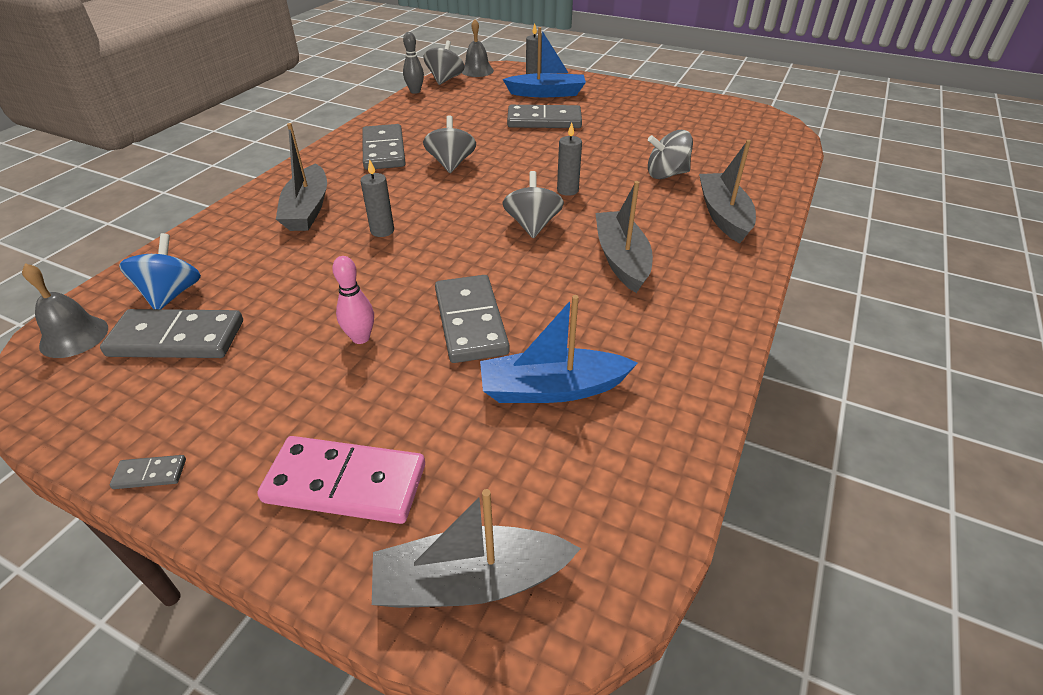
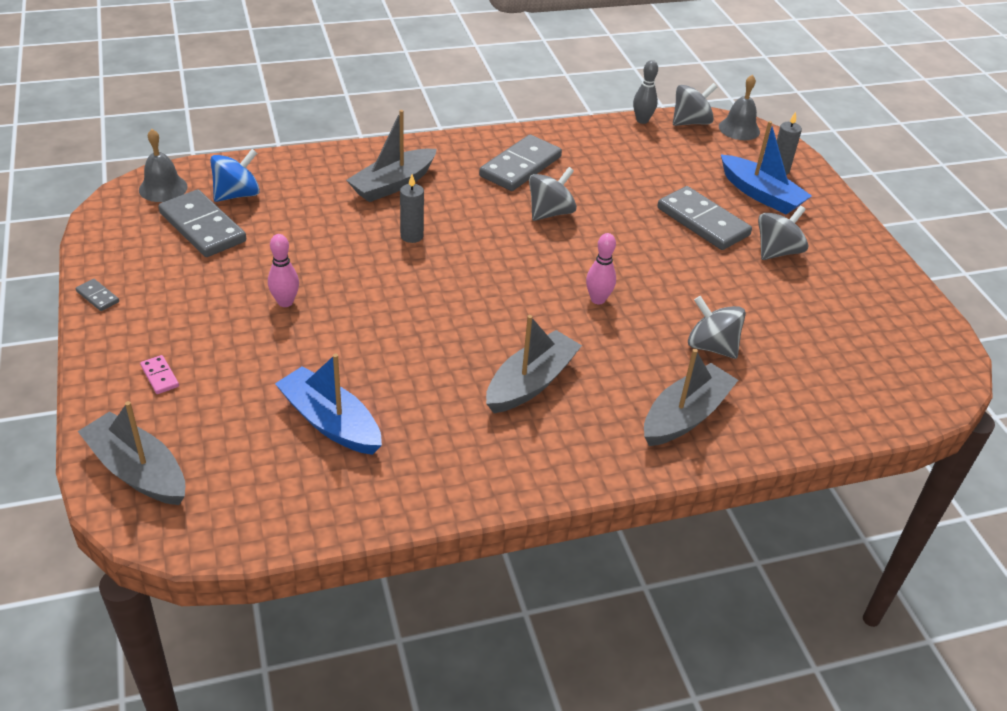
camera: 45 degrees right, 0 degrees up
(345, 483) = (159, 376): pink domino -> pink domino, size x0.43
(471, 321) = (358, 343): grey domino -> none
(532, 225) = (517, 308): grey spinning top -> grey spinning top (777, 251)
(567, 190) = (598, 299): grey candle -> pink bowling pin

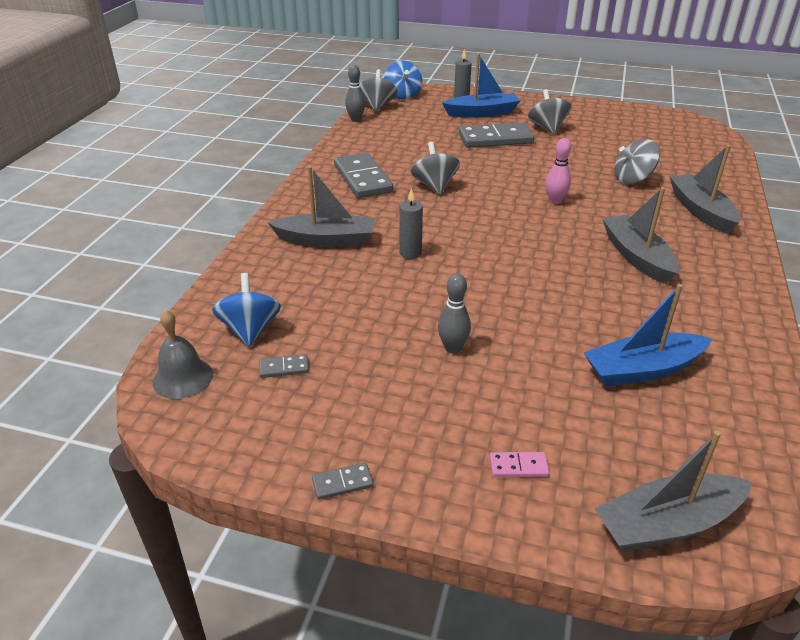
camera: 55 degrees left, 5 degrees down
(203, 227) = (284, 368): grey domino -> grey domino, size x0.43
(285, 302) = (453, 348): pink bowling pin -> grey bowling pin
(393, 184) = (326, 240): grey boat -> grey boat turned 75 degrees counterclockwise
(739, 129) = (402, 95): grey bell -> blue spinning top

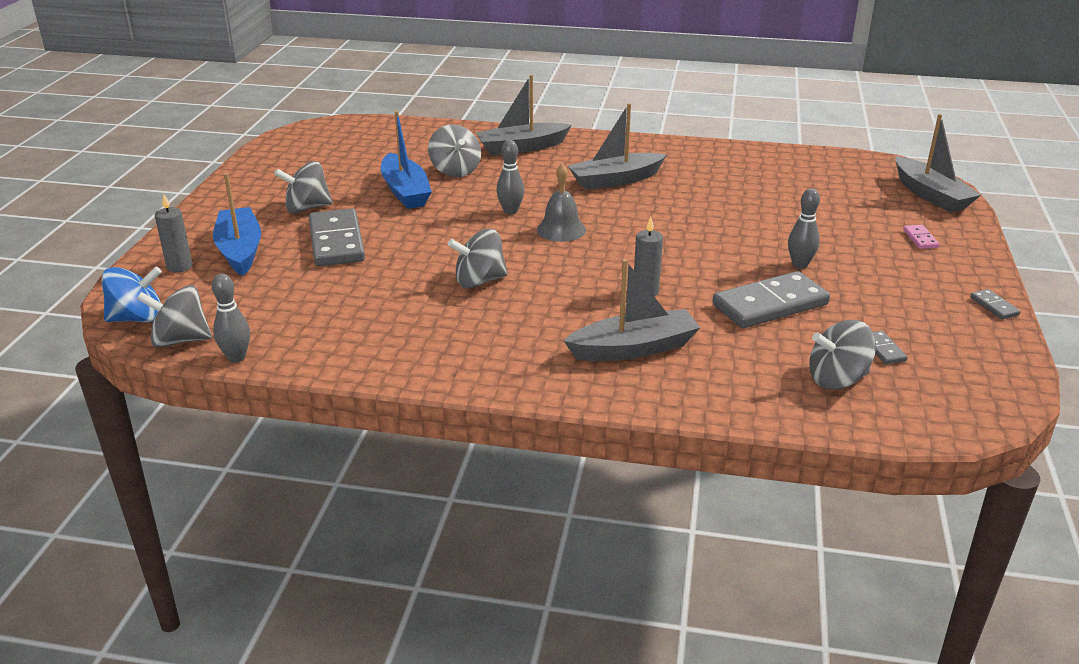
camera: 95 degrees left, 5 degrees down
(183, 378) = (938, 410): grey bell -> grey bell (561, 229)
(250, 330) = (837, 379): blue spinning top -> grey spinning top
(326, 240) = (634, 348): grey boat -> grey boat turned 75 degrees clockwise
(363, 179) = (461, 334): grey domino -> grey domino (770, 304)
(555, 201) = (510, 211): pink bowling pin -> grey bowling pin
(642, 370) = (782, 190): blue boat -> blue boat (405, 191)

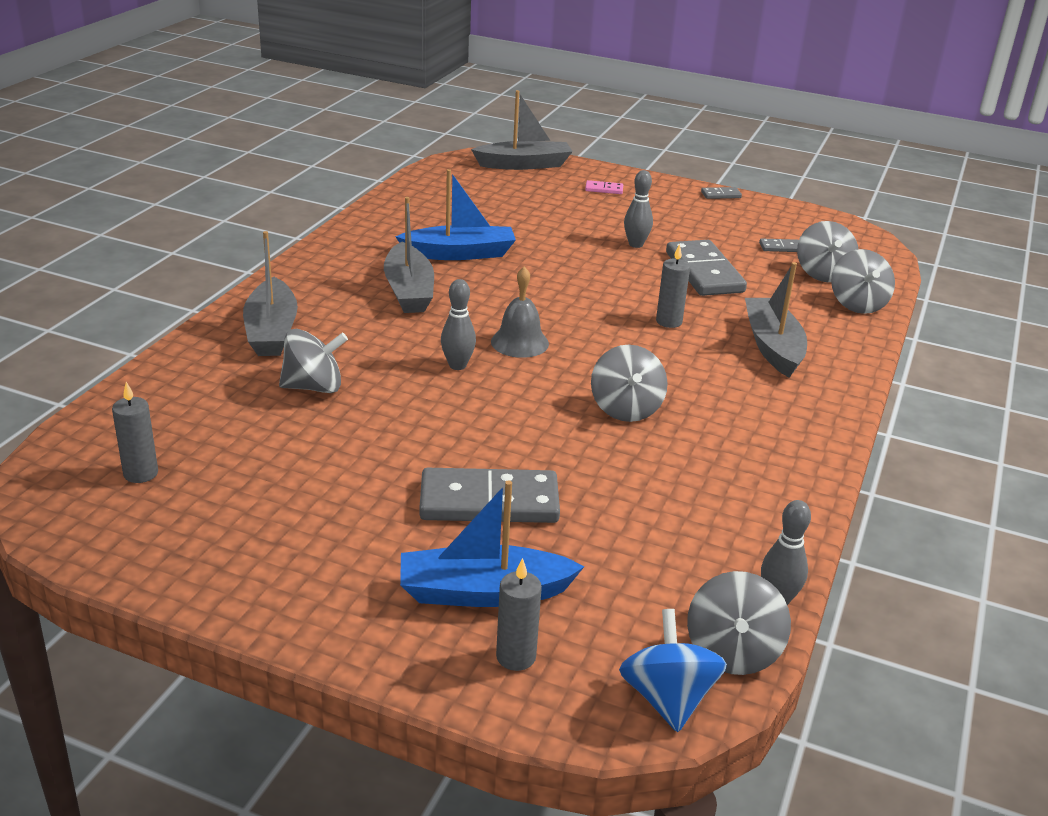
camera: 80 degrees left, 0 degrees up
(307, 208) = (368, 521): grey spinning top -> grey spinning top (857, 304)
(341, 144) = (141, 473): none -> grey candle
(405, 191) = (358, 432): blue boat -> blue boat (460, 253)

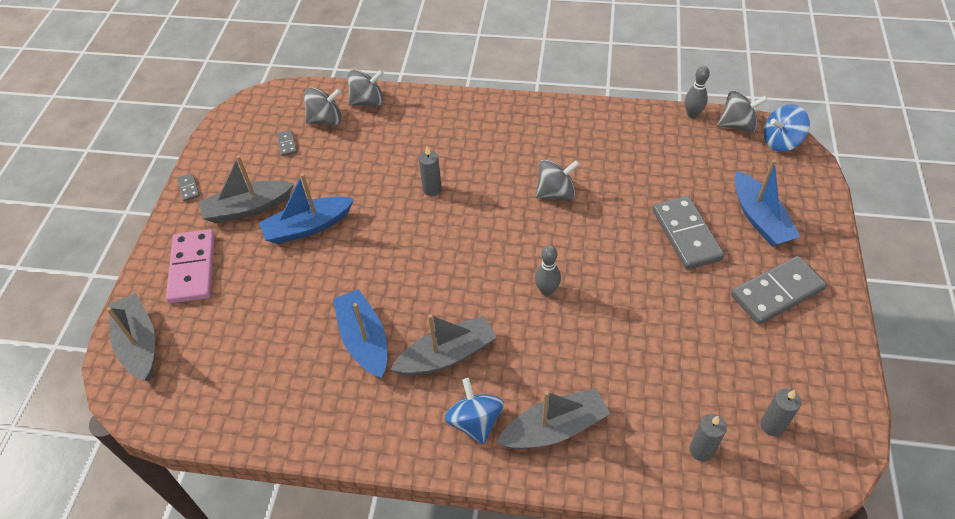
camera: 100 degrees left, 20 degrees up
(314, 387) = (618, 366): grey spinning top -> none
(317, 292) = (475, 421): none -> blue spinning top
(516, 657) = (794, 196): grey candle -> grey candle (701, 450)
(519, 342) = (498, 263): grey bell -> none
(604, 189) = (192, 268): pink domino -> pink domino, size x2.32
(635, 244) = (308, 227): grey bowling pin -> blue boat
(704, 272) = (345, 181): grey domino -> grey domino (777, 292)
(772, 346) = (444, 136): grey boat -> grey boat (247, 208)

